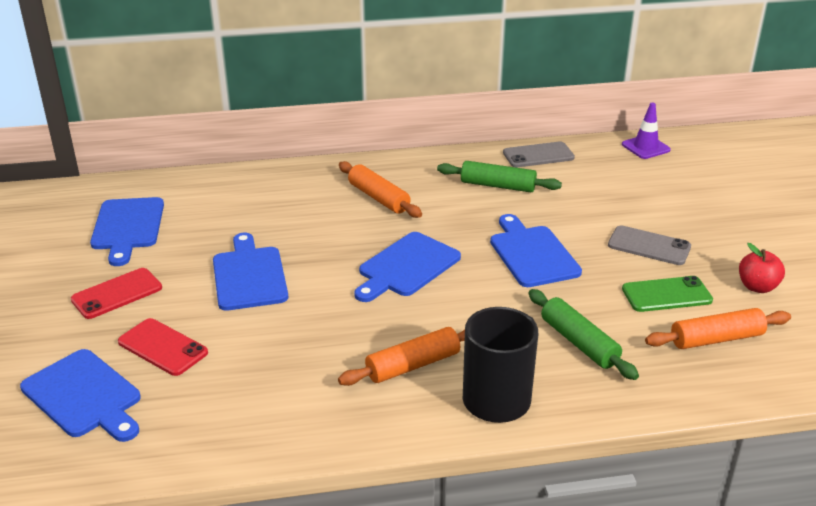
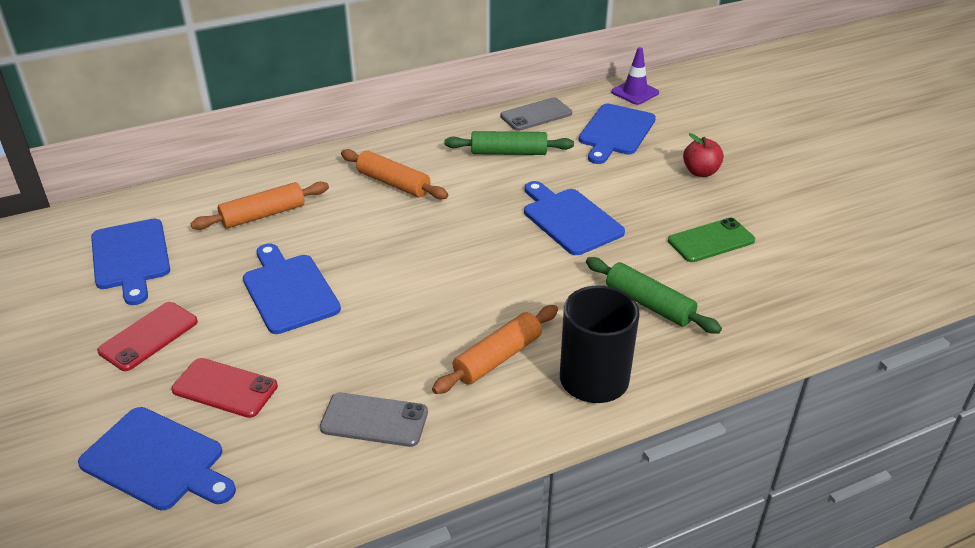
camera: 15 degrees left, 5 degrees up
(406, 267) = (450, 253): blue cutting board -> blue cutting board (615, 132)
(649, 246) = (676, 193): grey phone -> grey phone (374, 420)
(716, 339) = (772, 277): orange rolling pin -> orange rolling pin (263, 215)
(757, 287) = (788, 219): red apple -> red apple (700, 172)

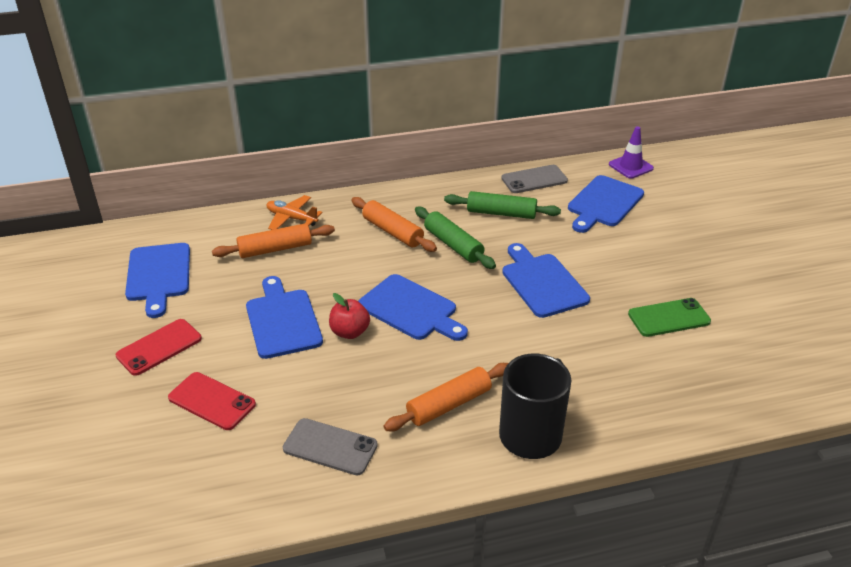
camera: 10 degrees right, 0 degrees up
(157, 461) = (144, 457): blue cutting board -> blue cutting board (411, 309)
(275, 180) = (291, 218): none -> orange plane
(649, 304) = (597, 372): green rolling pin -> green rolling pin (453, 245)
(700, 172) = (674, 250): red apple -> red apple (350, 332)

